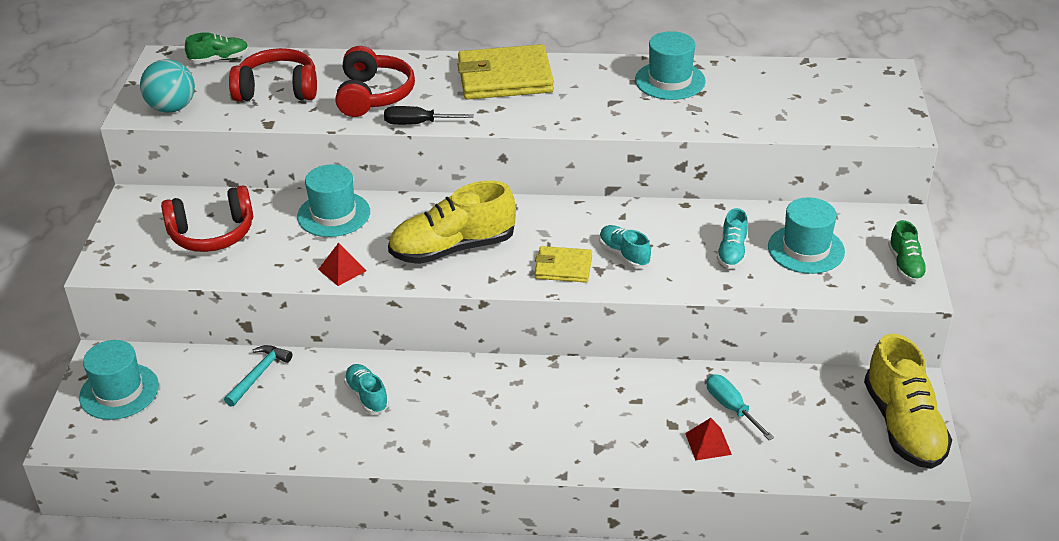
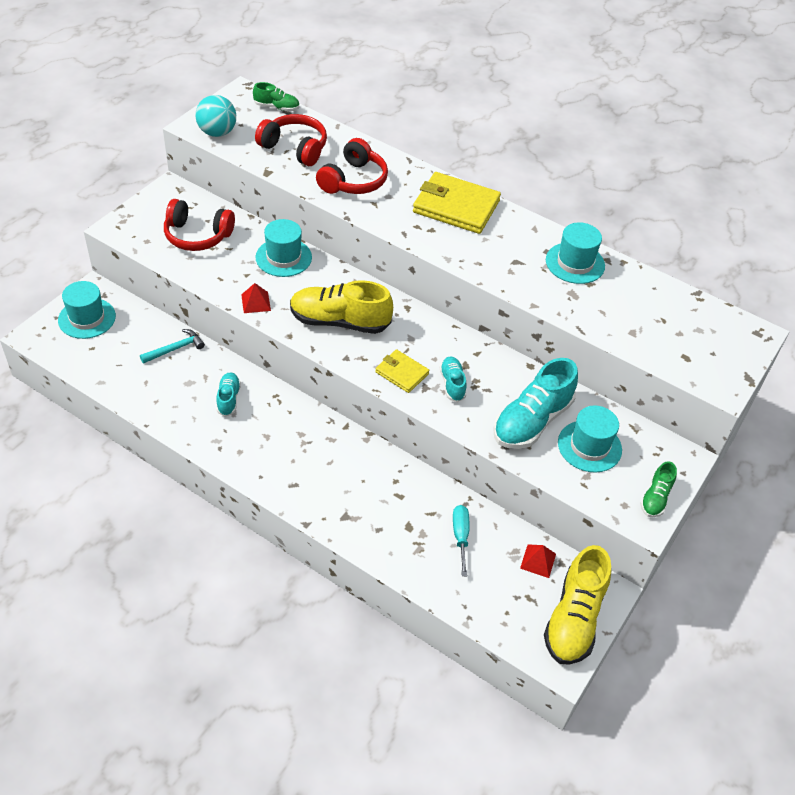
camera: 25 degrees right, 10 degrees up
(417, 123) = (364, 217): black screwdriver -> none
(708, 443) = (421, 554): red pyramid -> red pyramid (538, 561)
(732, 252) = (531, 421): turquoise shoe -> turquoise shoe, size x1.93

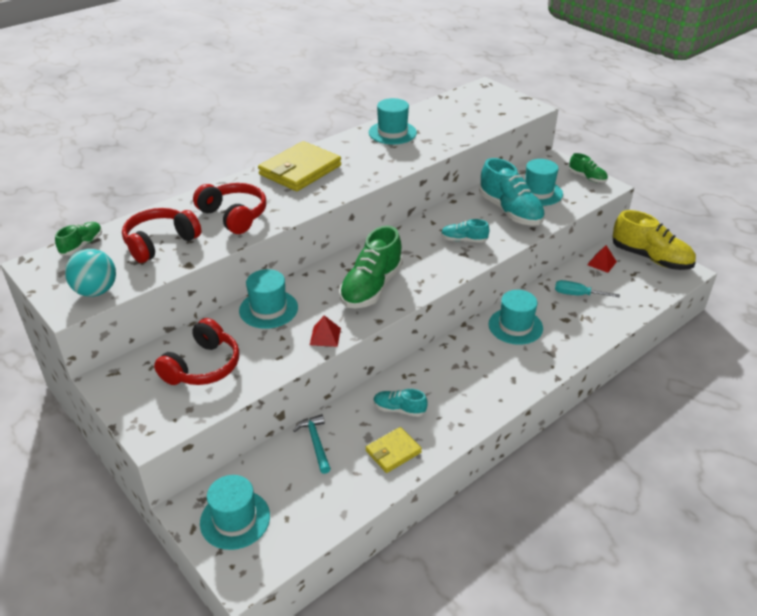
camera: 70 degrees left, 10 degrees down
(339, 321) = (371, 287): yellow shoe -> green shoe
(380, 479) = (515, 326): none -> turquoise hat
(402, 373) = (444, 263): yellow wallet -> yellow wallet (393, 451)

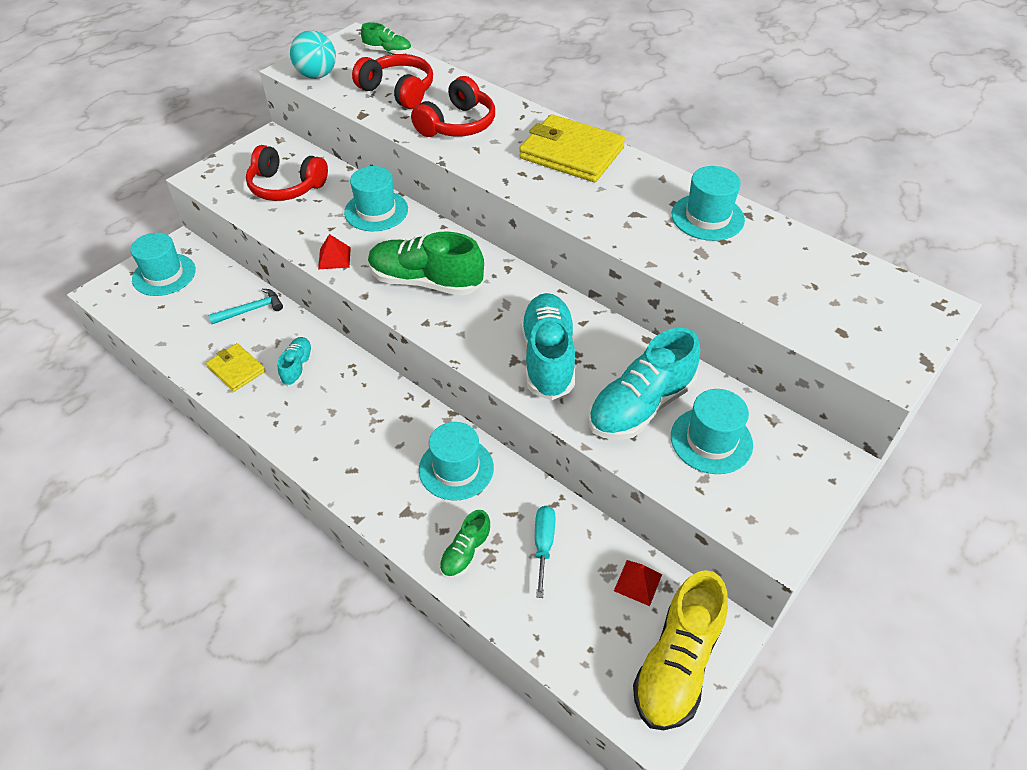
camera: 80 degrees right, 10 degrees up
(463, 240) = (548, 357): turquoise shoe -> turquoise shoe, size x1.93
(587, 177) = (793, 512): green shoe -> green shoe (465, 553)

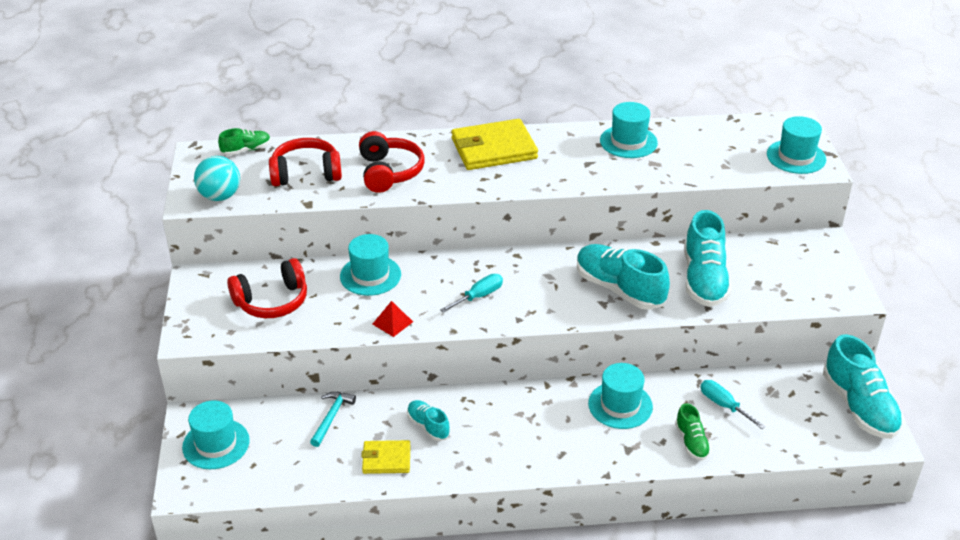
camera: 45 degrees left, 10 degrees down
(425, 281) = (479, 296): green shoe -> turquoise screwdriver
(638, 582) = (792, 385): red pyramid -> none
(677, 664) = (859, 406): yellow shoe -> turquoise shoe
(711, 440) = (761, 272): turquoise hat -> turquoise hat (796, 157)

